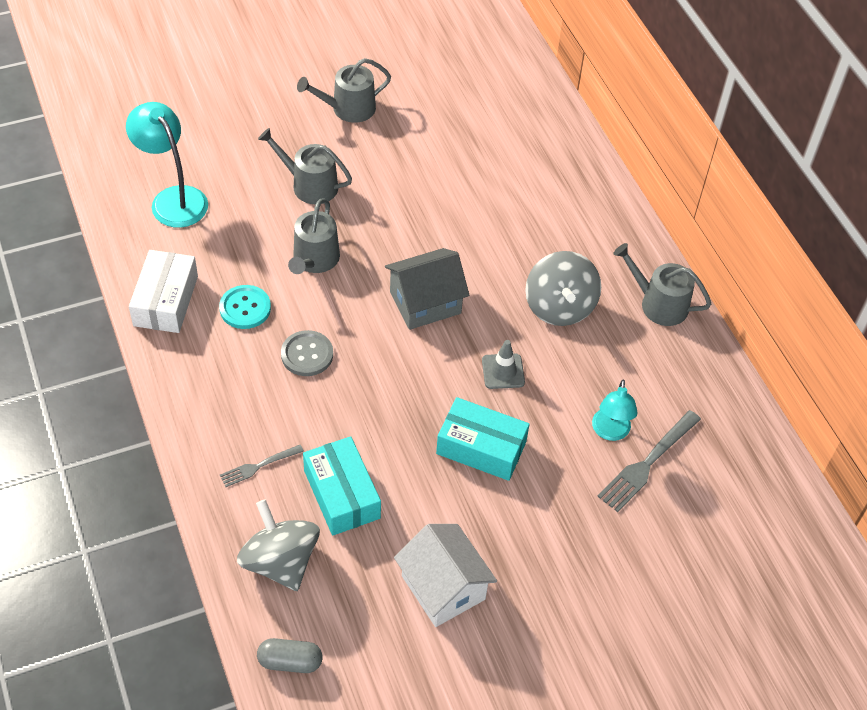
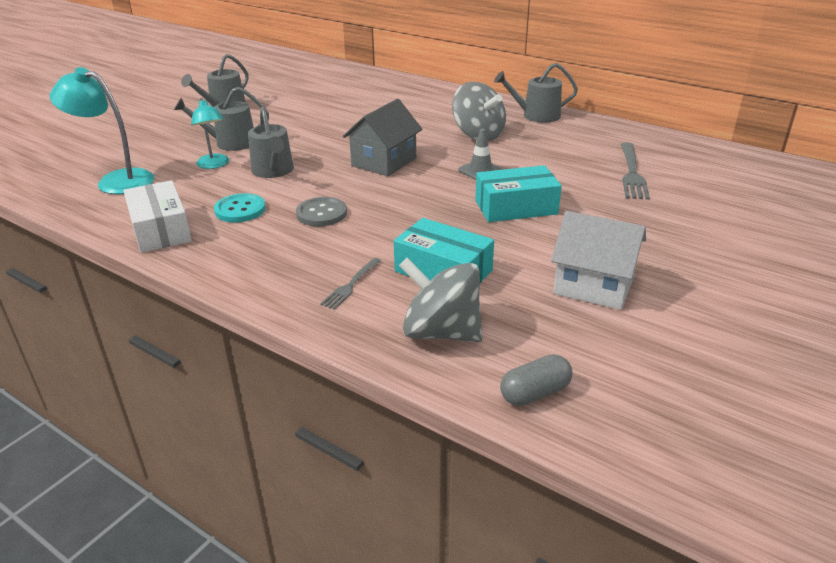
camera: 30 degrees left, 20 degrees down
(610, 432) = (588, 169): turquoise lamp -> turquoise lamp (214, 165)

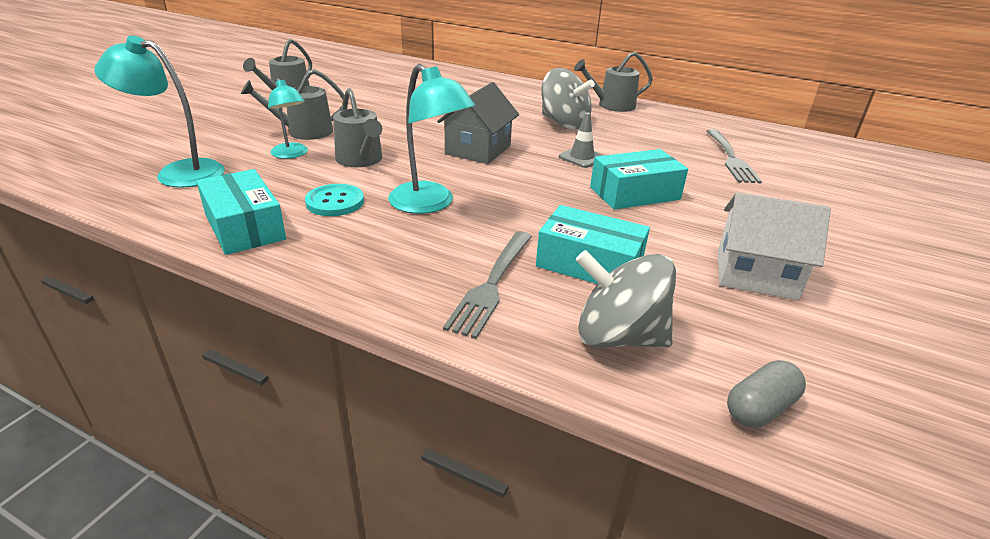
camera: 10 degrees left, 0 degrees up
(160, 229) = (245, 226): white box -> turquoise box
(321, 213) = (429, 204): grey button -> turquoise lamp
(351, 285) = (492, 284): grey fork -> grey fork, size x1.69

